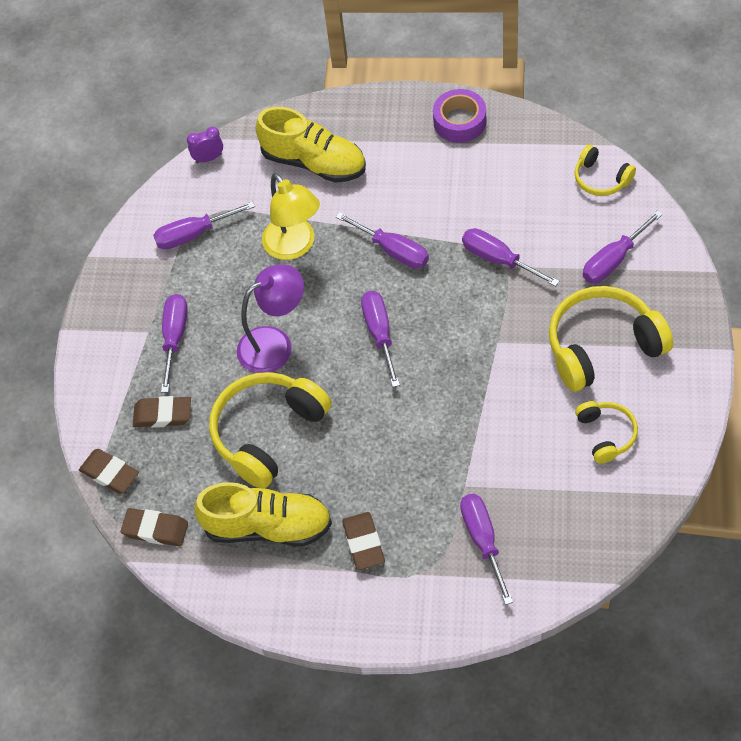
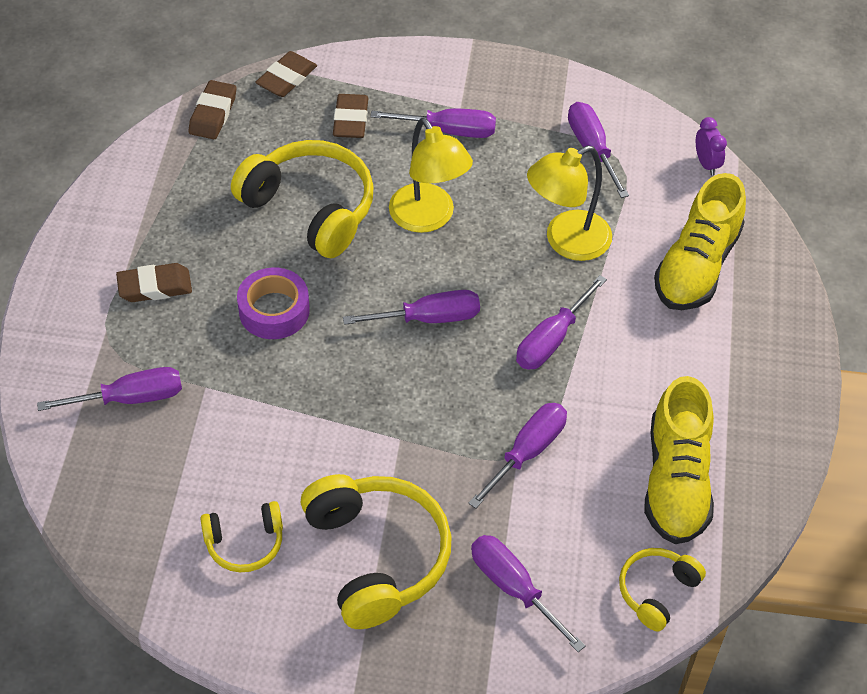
camera: 85 degrees right, 5 degrees down
(268, 526) = (194, 205): yellow shoe -> yellow shoe (676, 481)
(275, 344) = (428, 218): purple lamp -> yellow lamp
(459, 121) = (764, 429): purple tape -> purple tape (274, 310)

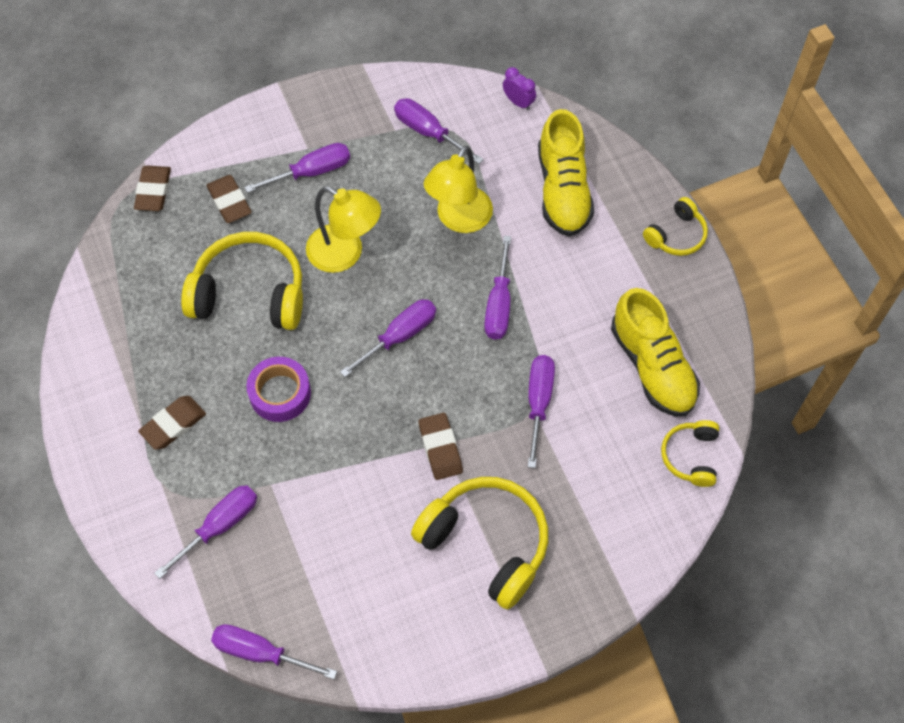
camera: 30 degrees left, 10 degrees up
(213, 114) = (115, 252): brown eraser -> brown eraser (440, 448)
(245, 543) = (385, 589): yellow headphones -> yellow headphones (676, 235)
(514, 588) = (595, 510): purple screwdriver -> purple screwdriver (260, 652)

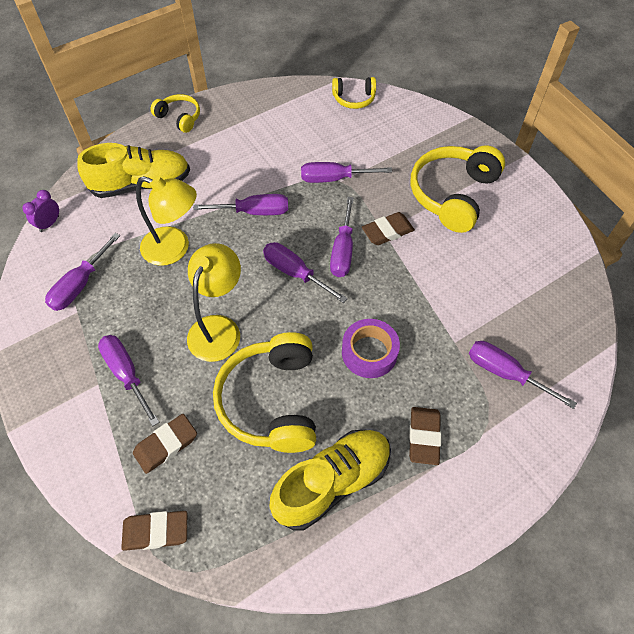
camera: 100 degrees left, 5 degrees down
(173, 424) = (424, 437): brown eraser -> brown eraser turned 60 degrees clockwise
(260, 652) = (594, 320): purple screwdriver -> purple screwdriver (343, 250)
(652, 366) = (291, 122): yellow shoe -> yellow shoe (332, 482)

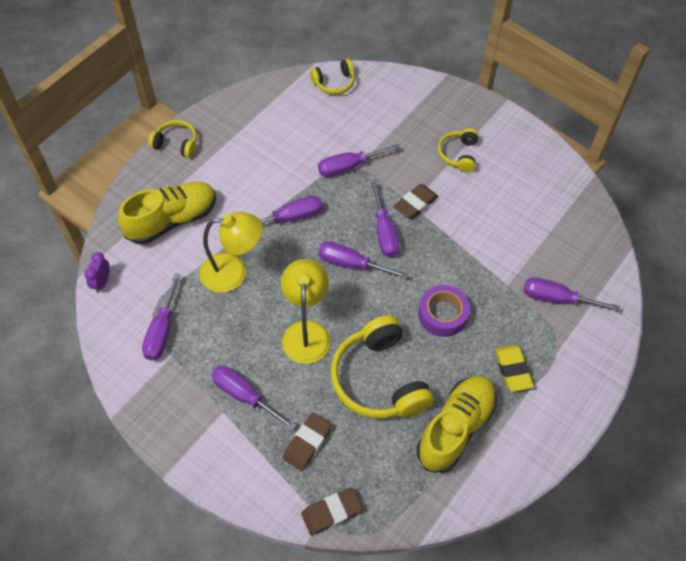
camera: 20 degrees left, 0 degrees up
(424, 437) = (512, 369): brown eraser -> yellow eraser
(453, 195) = (458, 154): yellow headphones -> yellow headphones, size x0.53

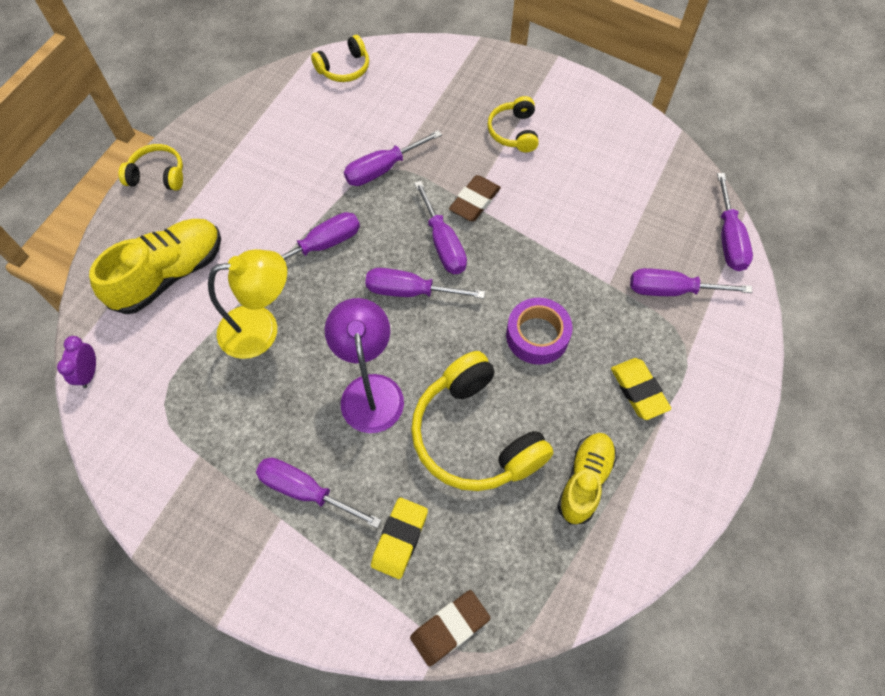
camera: 10 degrees left, 5 degrees up
(162, 330) = (180, 423): purple screwdriver -> purple screwdriver (728, 238)
(306, 332) = (370, 390): yellow lamp -> purple lamp
(307, 443) = (400, 539): brown eraser -> yellow eraser
(455, 428) = (585, 481): yellow shoe -> yellow shoe, size x0.67

